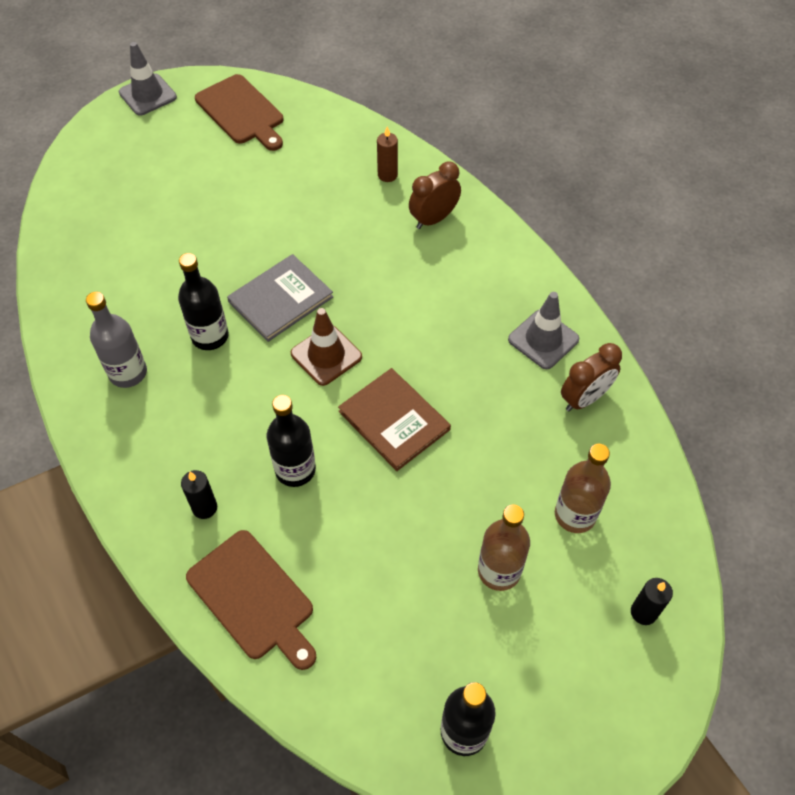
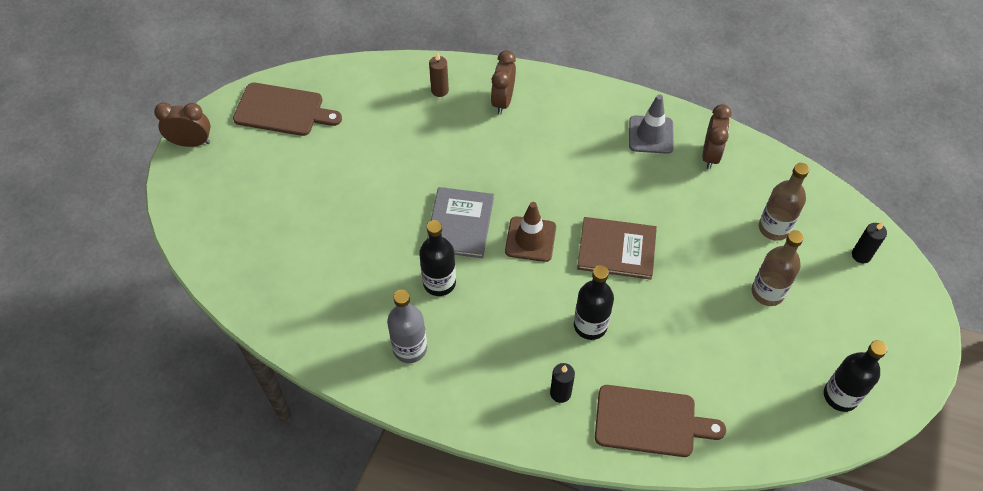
camera: 40 degrees left, 0 degrees up
(147, 95) = (191, 142): grey traffic cone -> brown clock

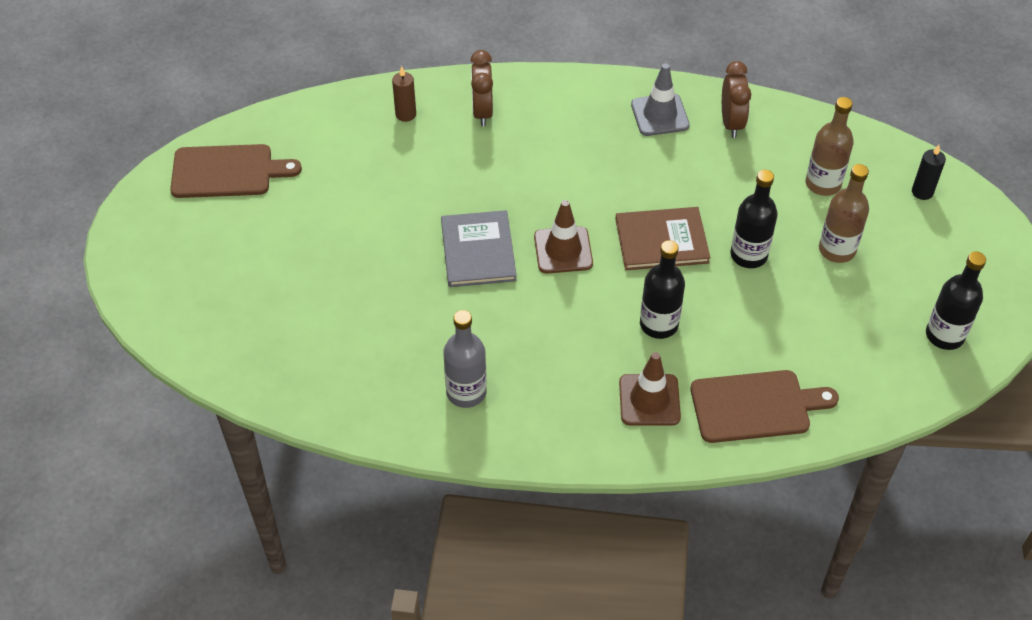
camera: 15 degrees left, 5 degrees down
(191, 142) = (129, 228): brown clock -> none
(439, 282) = (476, 317): black bottle -> black bottle (748, 255)
(560, 393) = (649, 400): black candle -> brown traffic cone

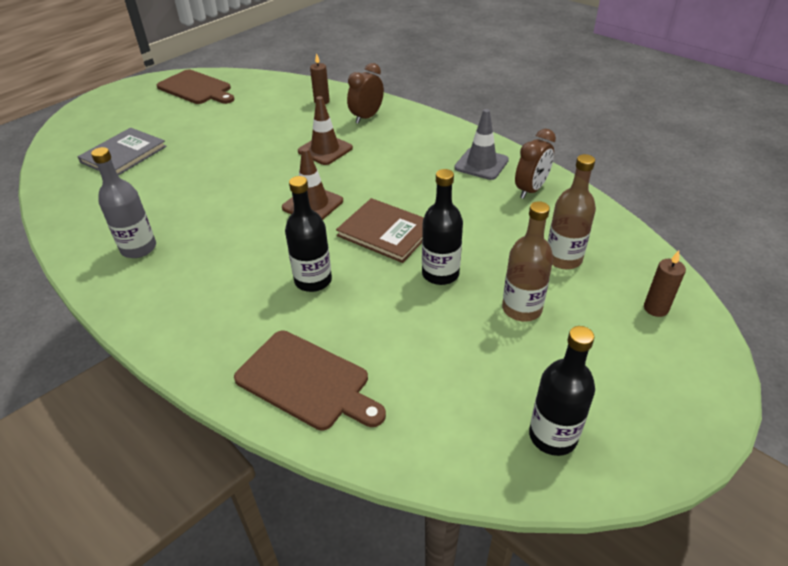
camera: 40 degrees right, 10 degrees down
(478, 251) = (262, 179): grey book -> grey book (124, 154)
(649, 400) = (237, 325): brown traffic cone -> brown traffic cone (325, 150)
(922, 192) = (655, 308): black candle -> brown candle

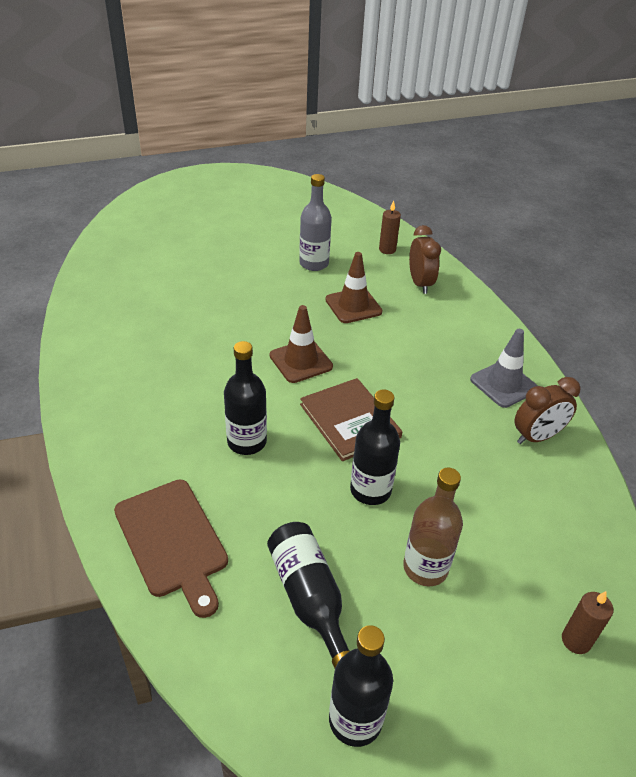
camera: 25 degrees right, 0 degrees up
(124, 154) = (172, 243): grey book -> none
(138, 248) = (124, 343): grey bottle -> grey bottle (314, 264)
(196, 88) = (279, 194): brown cutting board -> none
(366, 117) = (420, 284): brown clock -> brown clock turned 105 degrees clockwise
(452, 369) = (309, 597): none -> black bottle
(563, 259) = (513, 533): brown bottle -> none

